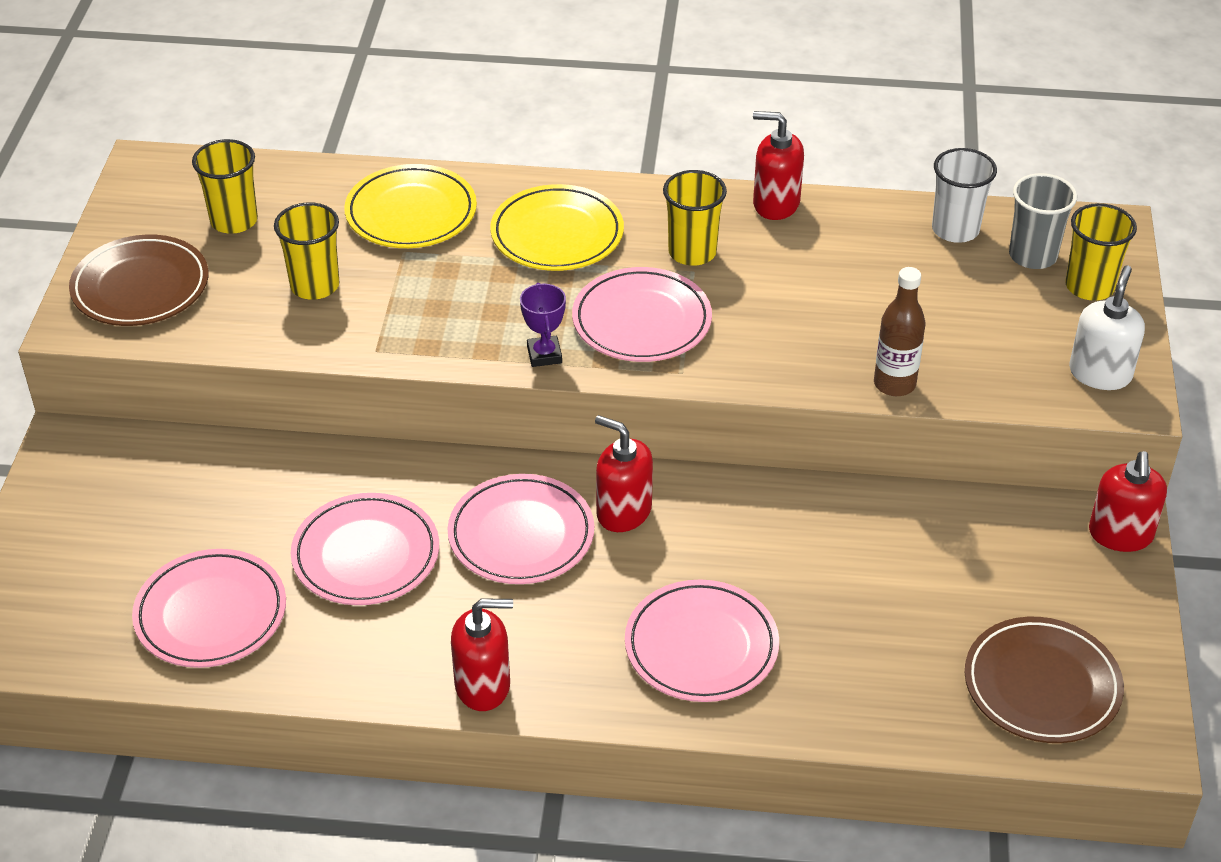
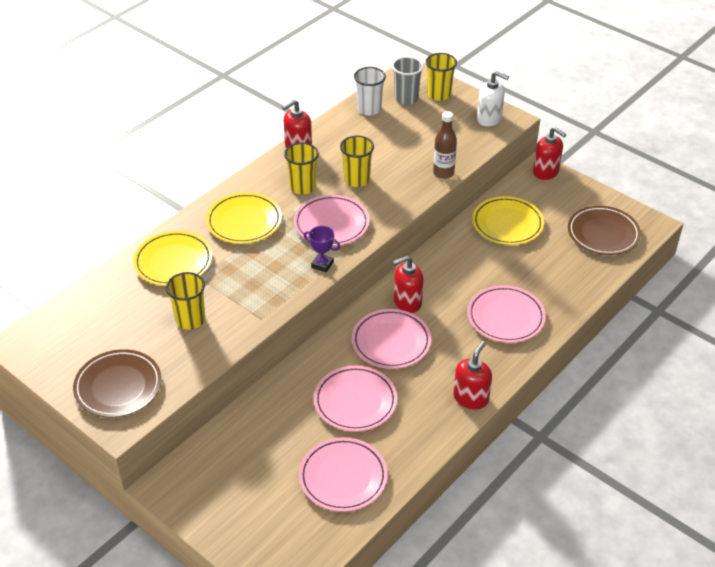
camera: 55 degrees left, 0 degrees up
(234, 221) = (105, 328): yellow cup -> yellow cup (357, 180)
(929, 546) = (507, 224): none -> yellow plate
(1100, 373) = (489, 119): white soap dispenser -> white soap dispenser turned 150 degrees clockwise

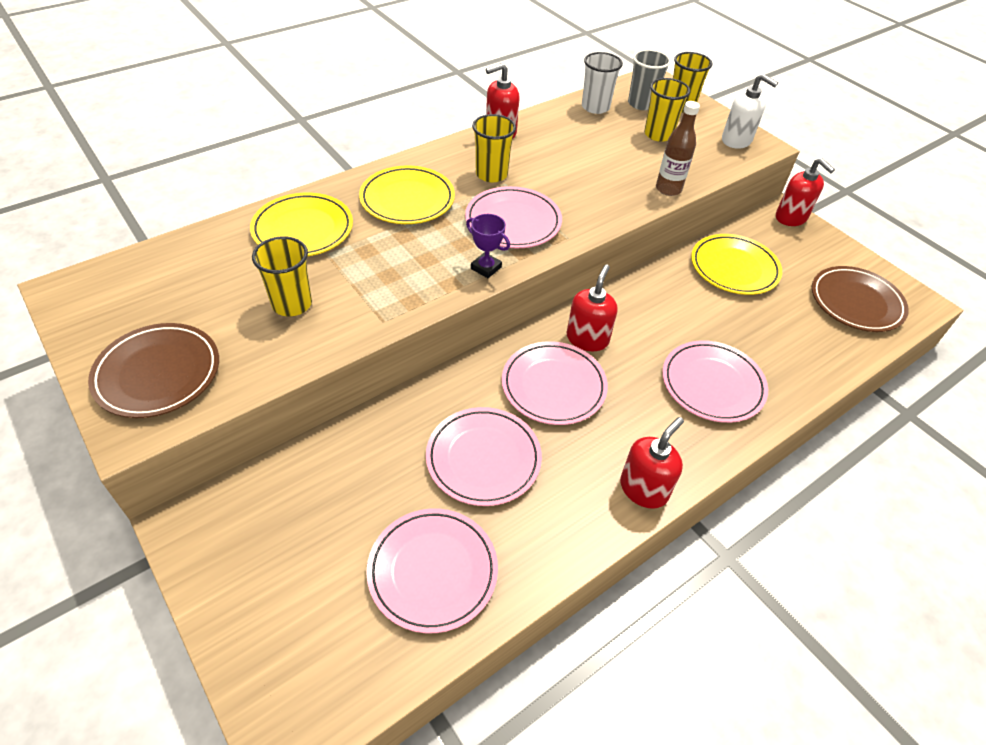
camera: 10 degrees right, 5 degrees up
(357, 180) = (559, 178): yellow cup -> yellow cup (658, 134)
(407, 302) = (587, 338): red soap dispenser -> red soap dispenser turned 120 degrees clockwise

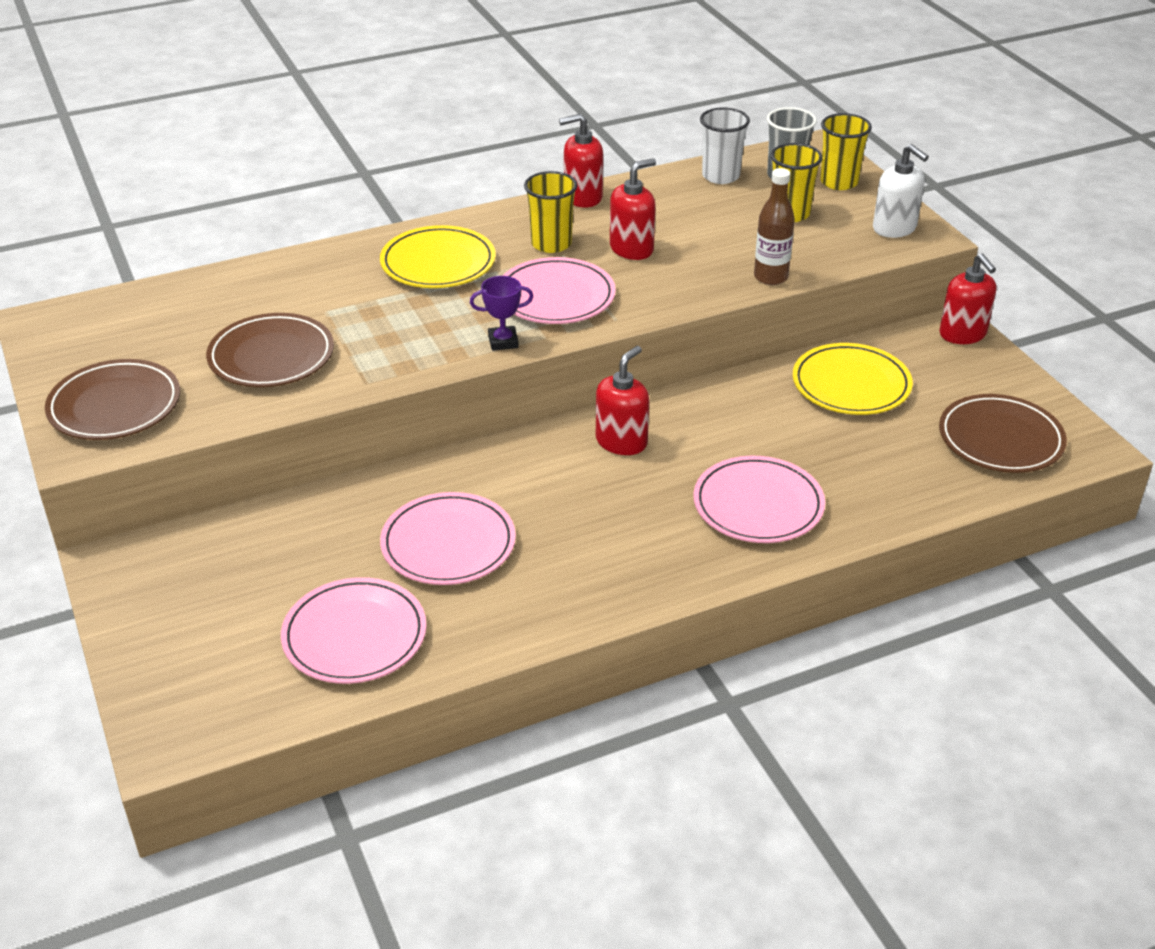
camera: 15 degrees right, 10 degrees down
(292, 304) = (271, 356): yellow cup -> brown plate
(303, 229) = (307, 284): yellow plate -> none
(486, 268) = (503, 342): purple trophy -> purple trophy turned 60 degrees counterclockwise
(553, 386) = (559, 485): pink plate -> none
(644, 489) = (623, 595): red soap dispenser -> red soap dispenser (632, 249)

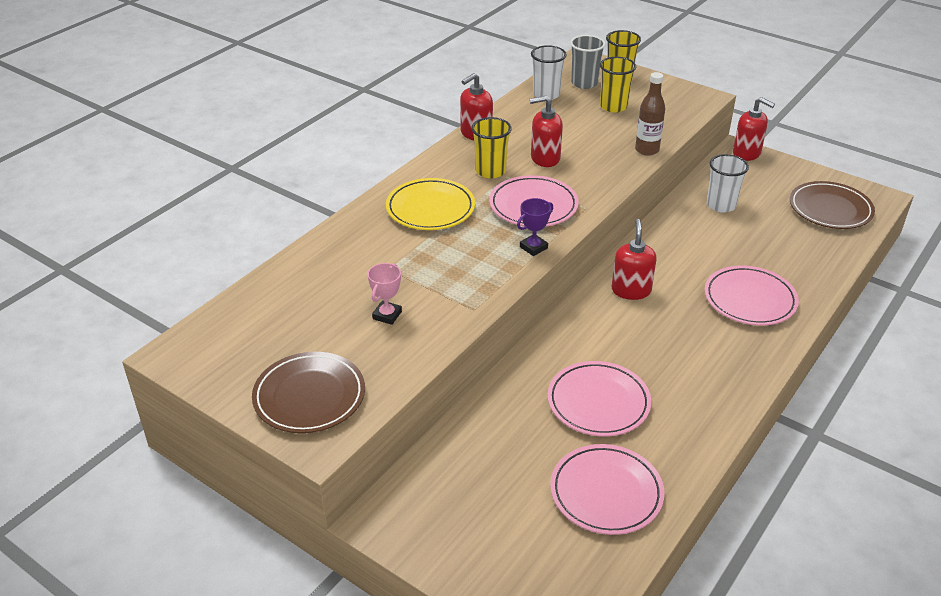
camera: 30 degrees left, 0 degrees up
(271, 356) = (387, 315): brown plate -> pink trophy
(632, 249) = (545, 158): red soap dispenser -> red soap dispenser turned 120 degrees counterclockwise
(851, 385) = (721, 205): yellow plate -> white cup
(894, 228) = (681, 97): white soap dispenser -> none

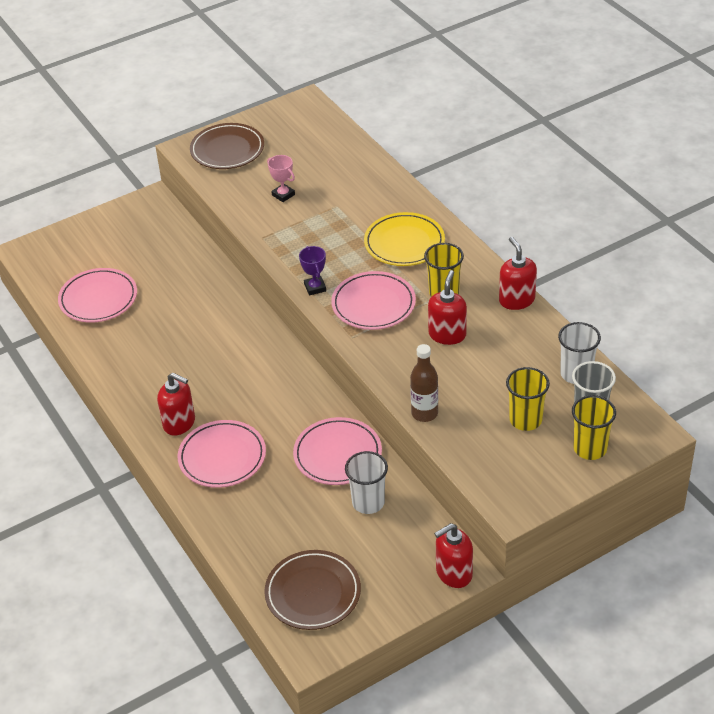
camera: 115 degrees right, 5 degrees up
(598, 402) = (174, 321): pink plate -> pink plate (337, 455)
(631, 290) = (281, 384): red soap dispenser -> red soap dispenser (179, 423)

